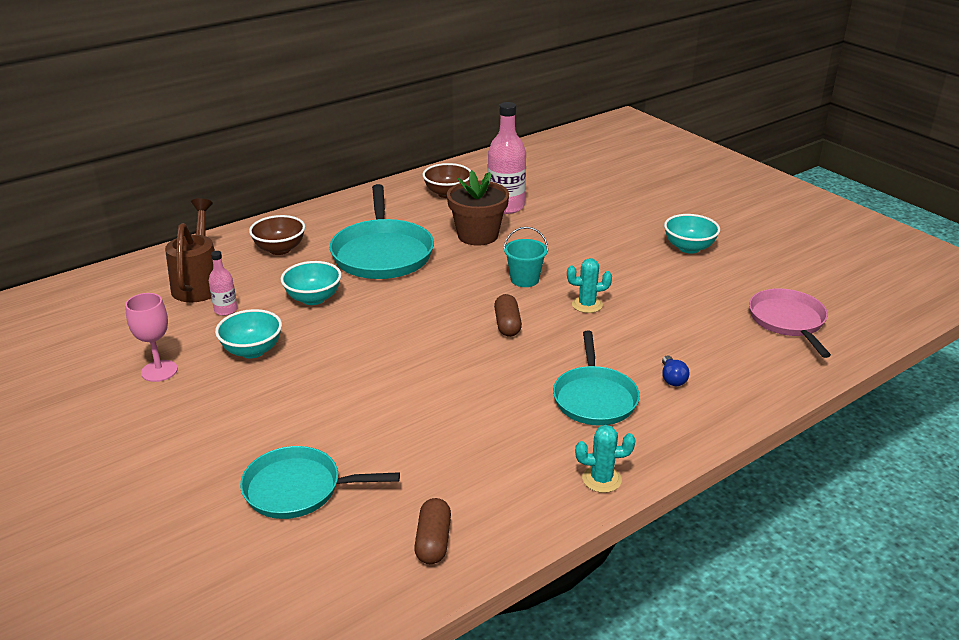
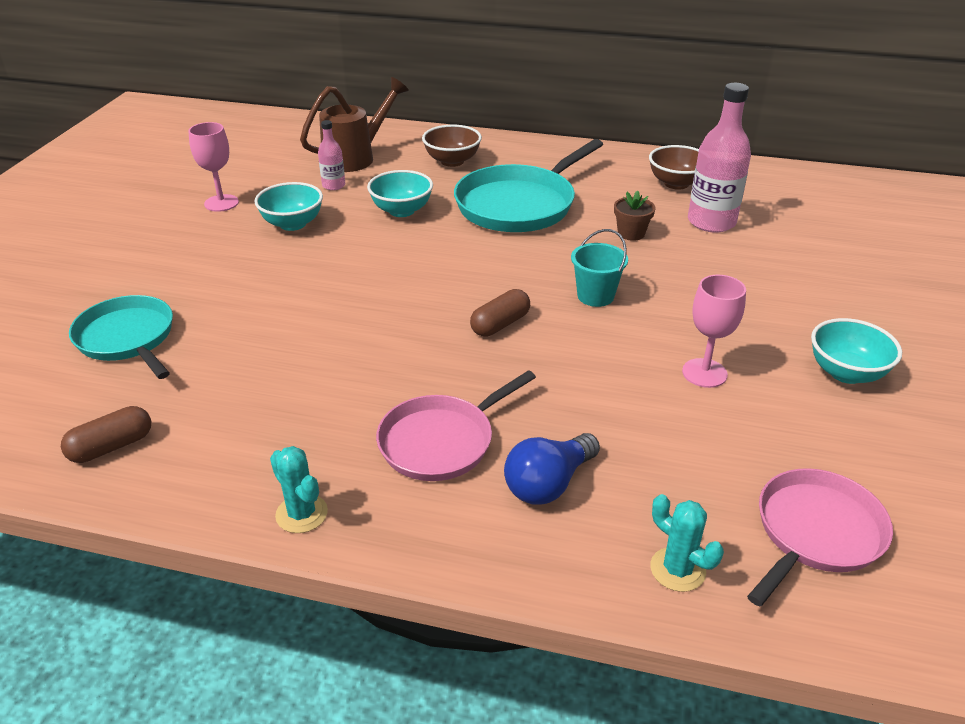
camera: 50 degrees right, 5 degrees up
(478, 235) = (631, 233): brown flower pot -> brown flower pot, size x0.53
(587, 305) = (608, 355): turquoise cactus -> turquoise cactus (677, 569)
(594, 398) = (441, 442): turquoise pan -> pink pan
(640, 285) = (704, 373): none -> pink goblet
(672, 379) = (548, 484): blue light bulb -> blue light bulb, size x1.70

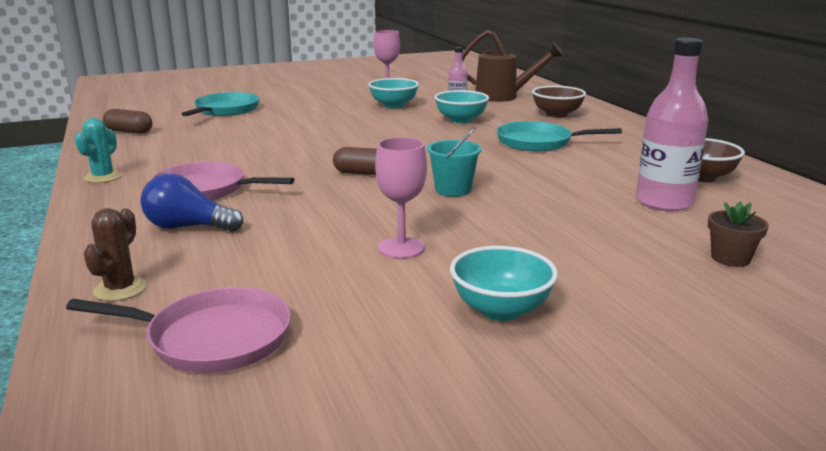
camera: 55 degrees right, 15 degrees down
(519, 205) = (538, 142): turquoise pan -> turquoise pan, size x0.66
(631, 233) = (574, 180): brown flower pot -> brown flower pot (730, 258)
(677, 569) = (120, 289): turquoise cactus -> brown cactus

